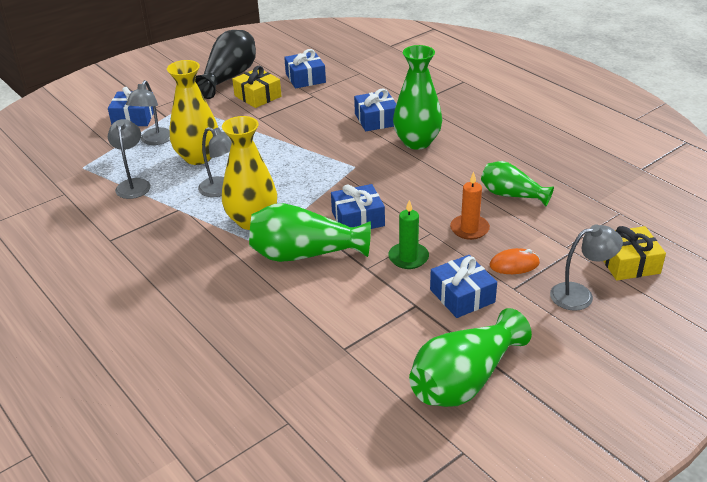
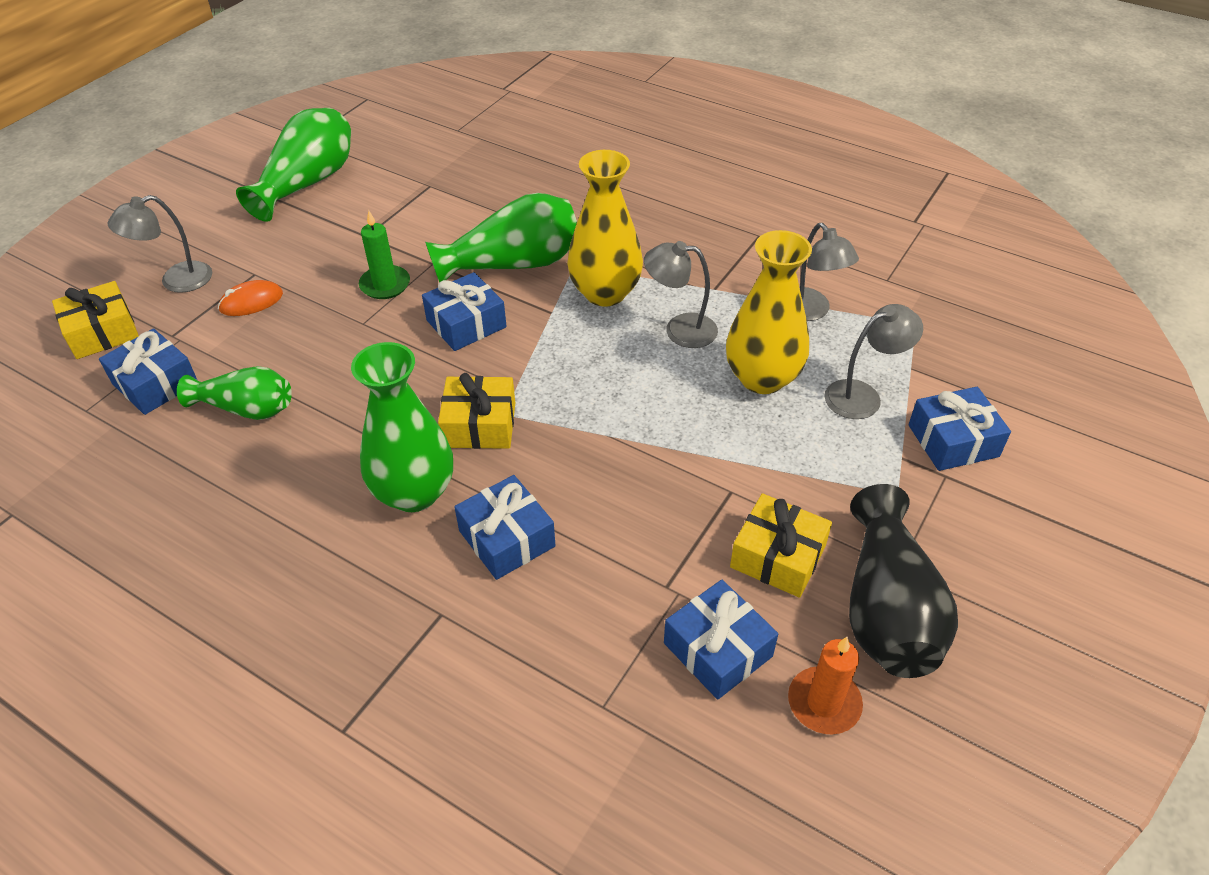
camera: 160 degrees right, 10 degrees up
(154, 141) = (863, 396): grey lamp -> grey lamp turned 75 degrees clockwise
(371, 163) = (479, 425): none -> yellow gift
(462, 296) = (315, 254): blue gift -> blue gift (155, 383)
(469, 229) = (310, 339): orange candle -> orange candle (824, 703)

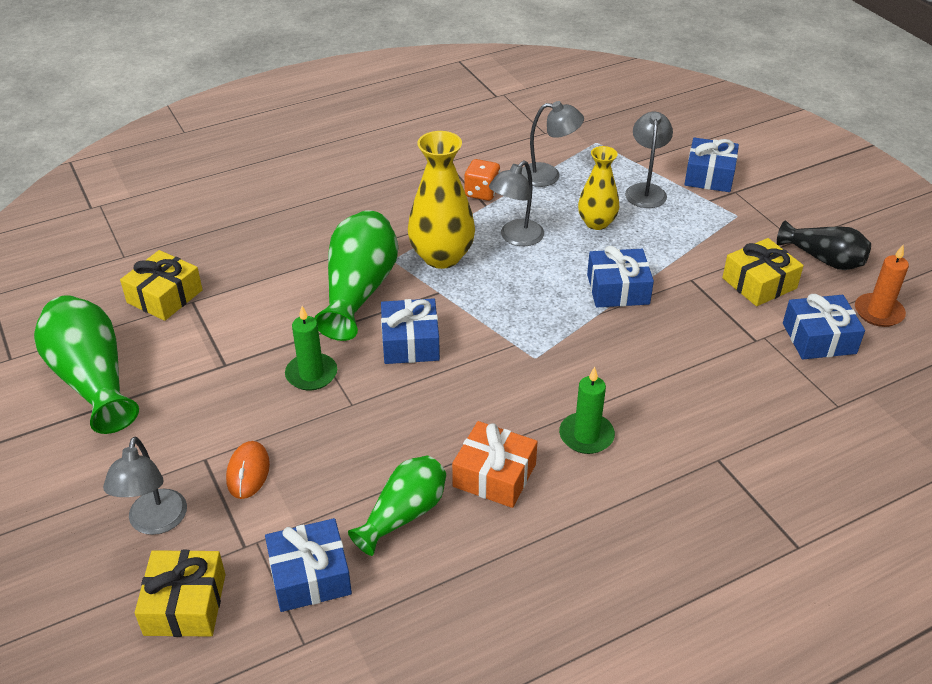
camera: 60 degrees left, 5 degrees down
(324, 447) = (494, 475): none -> orange gift
(414, 492) = (586, 435): green vase -> green candle
(479, 425) = (538, 375): yellow gift -> yellow gift (165, 296)
(507, 538) = (666, 400): blue gift -> blue gift (618, 289)
(732, 278) = (482, 192): none -> orange dice
(762, 378) = (596, 223): yellow vase -> yellow vase, size x0.64
(886, 609) = (823, 259): black vase -> black vase, size x0.64

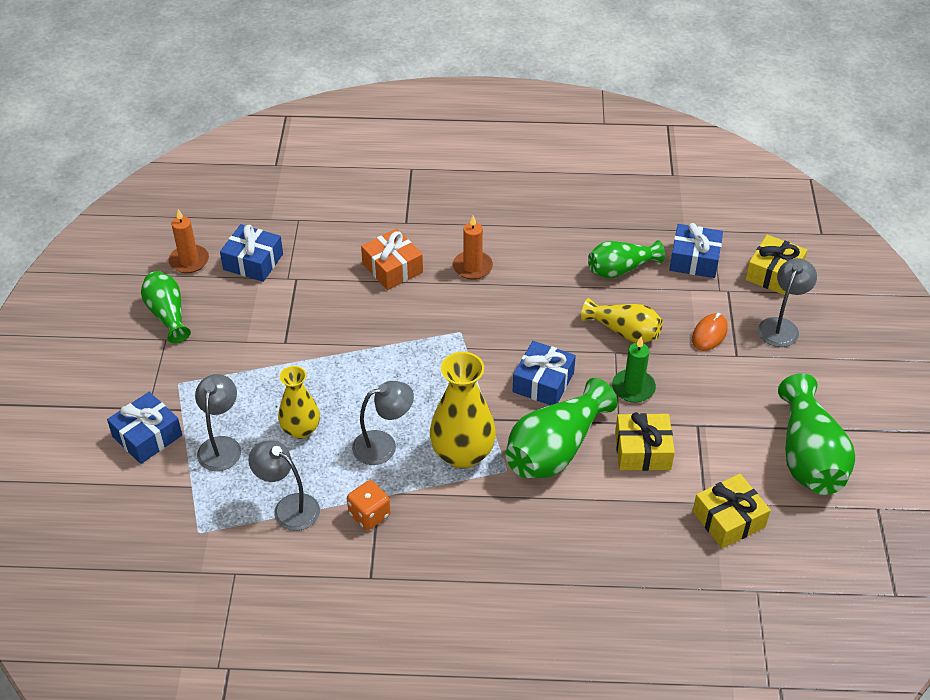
camera: 150 degrees left, 5 degrees up
(354, 432) = (624, 331): none -> yellow vase
(494, 475) = (549, 268): orange gift -> orange gift (392, 268)
(586, 435) = (472, 267): green candle -> orange candle
(618, 289) = (349, 358): blue gift -> none
(645, 190) = (221, 446): grey lamp -> grey lamp turned 150 degrees clockwise
(759, 283) = (240, 317): yellow gift -> yellow gift (642, 450)
(823, 259) = (168, 314): black vase -> green vase

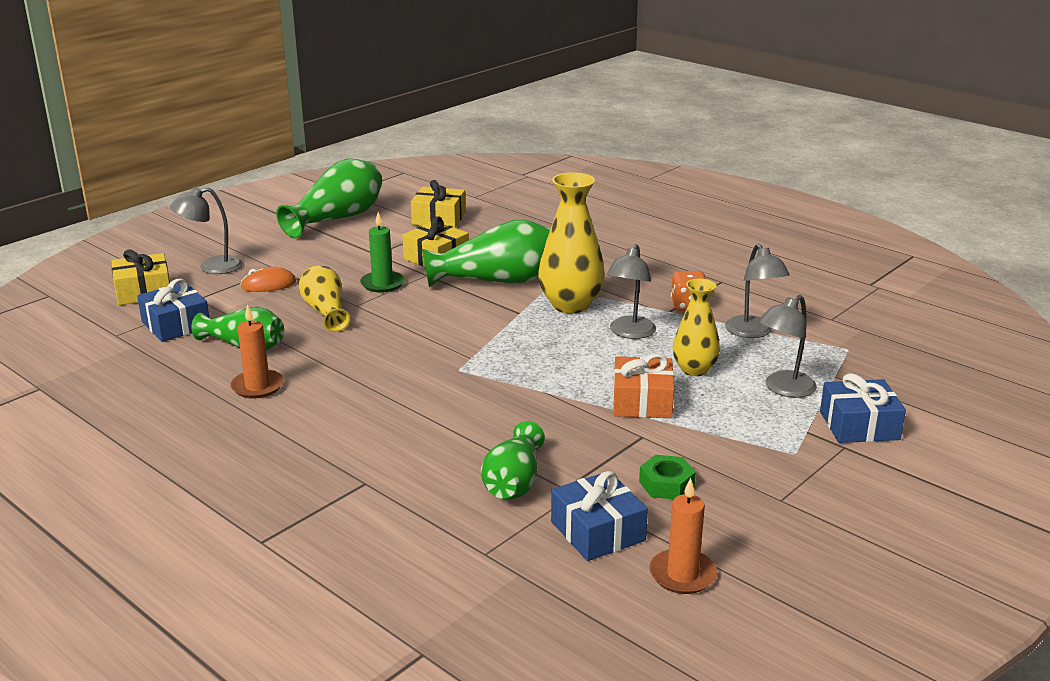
camera: 140 degrees left, 20 degrees down
(168, 314) = (760, 523): green vase -> green vase (514, 482)
(240, 313) = (666, 484): none -> green nut
(383, 445) = (629, 333): grey lamp -> grey lamp turned 90 degrees counterclockwise
(392, 268) = (446, 446): orange gift -> orange gift (642, 401)
(472, 267) = (366, 409): orange candle -> orange candle (257, 386)
(543, 382) = (443, 313): blue gift -> none

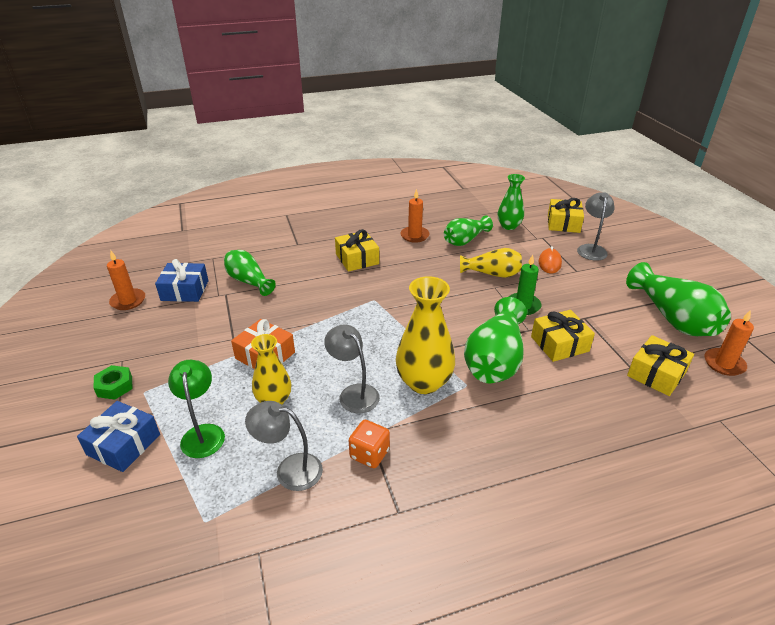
camera: 120 degrees right, 10 degrees up
(176, 325) = (509, 226): blue gift -> green vase
(367, 412) = (357, 259): none -> yellow gift
(395, 198) = (724, 364): none -> orange candle
(666, 484) = (186, 326): green nut -> green nut (115, 386)
(783, 389) = (203, 433): grey lamp -> green lamp

